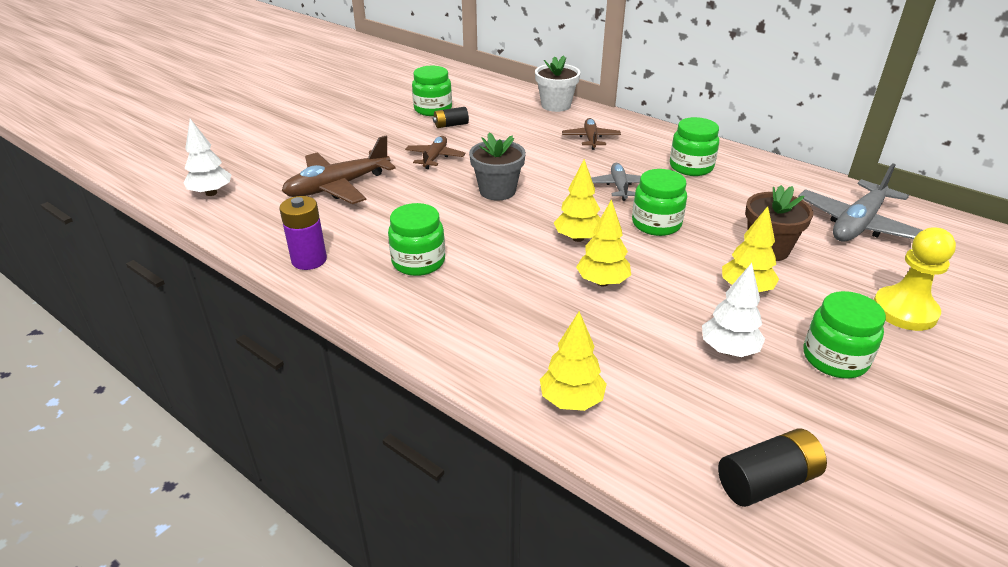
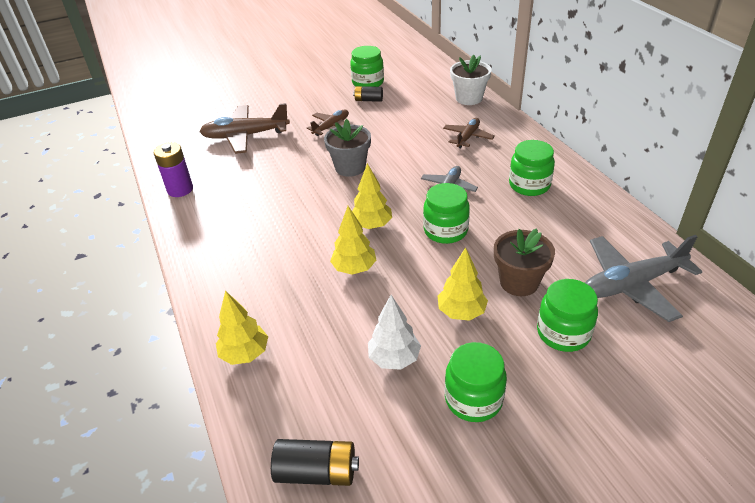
camera: 30 degrees right, 5 degrees up
(211, 193) = (166, 121): white tree -> none
(418, 262) = (244, 211): green jar -> green jar (563, 333)
(904, 311) = (585, 381): yellow pawn -> none

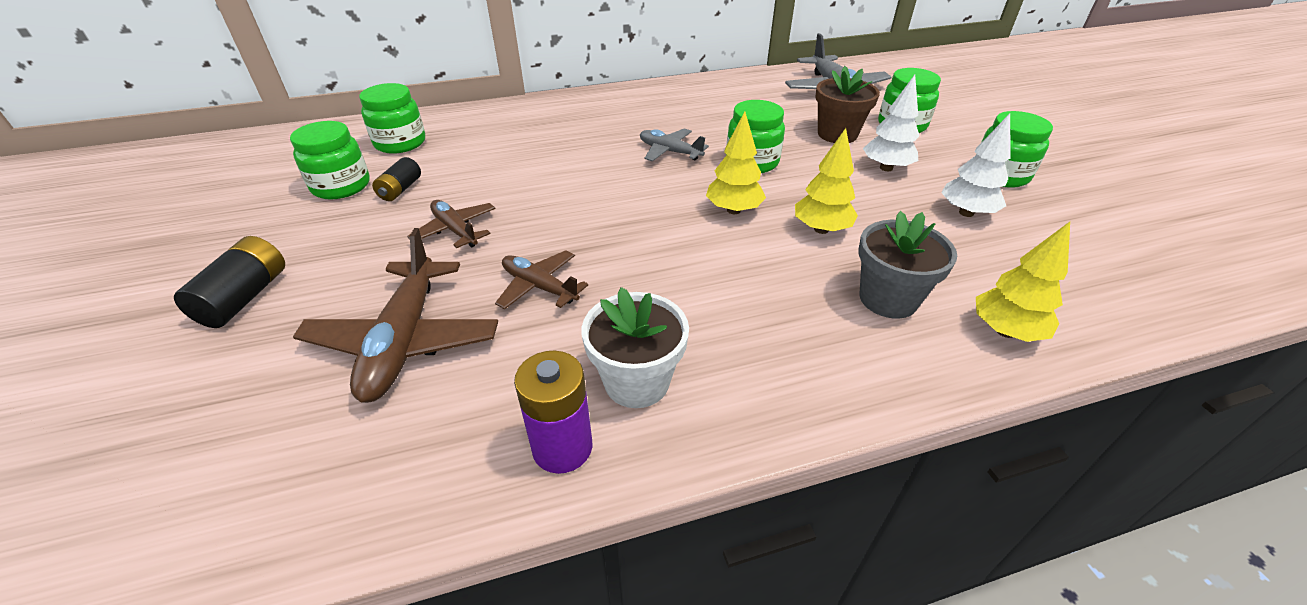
camera: 85 degrees left, 0 degrees up
(317, 472) = (1146, 272): black battery -> black battery (245, 297)
(350, 167) = (588, 219): grey flower pot -> grey flower pot (888, 299)
(461, 312) = (886, 168): yellow tree -> white tree
(467, 137) = (565, 128): brown plane -> brown plane (539, 287)
(469, 98) = (471, 116): white flower pot -> white flower pot (636, 382)
(529, 185) = (680, 108): green jar -> green jar (400, 143)

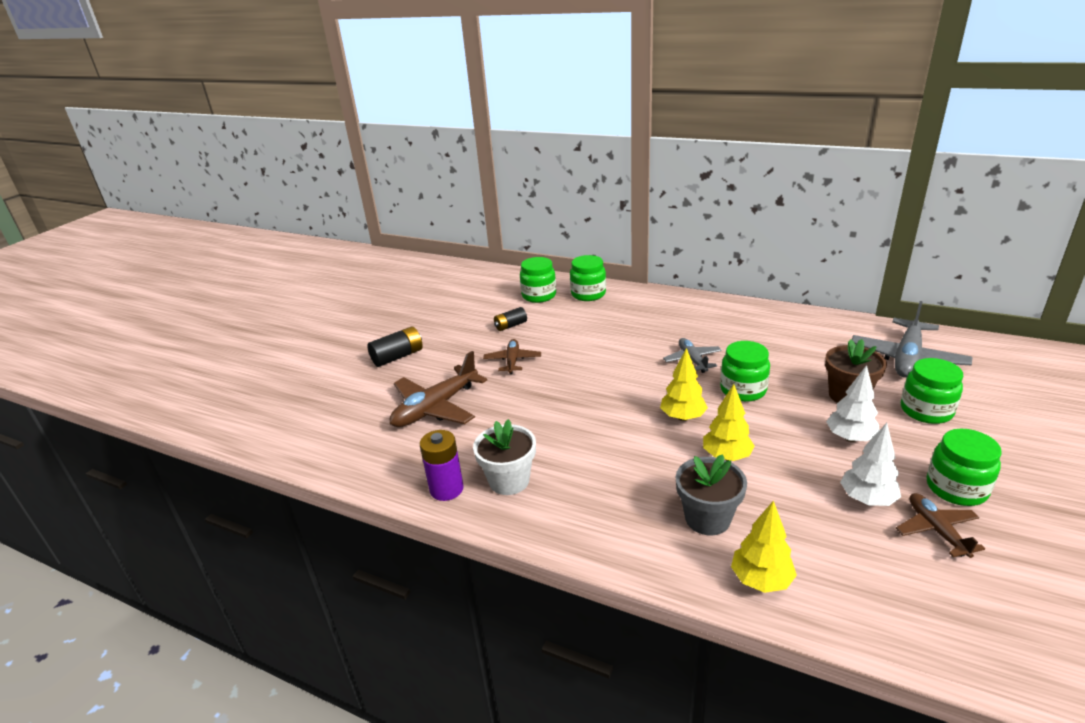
camera: 45 degrees right, 10 degrees down
(341, 186) = (486, 313): green jar -> green jar (588, 294)
(539, 287) = (519, 411): brown plane -> brown plane (936, 530)

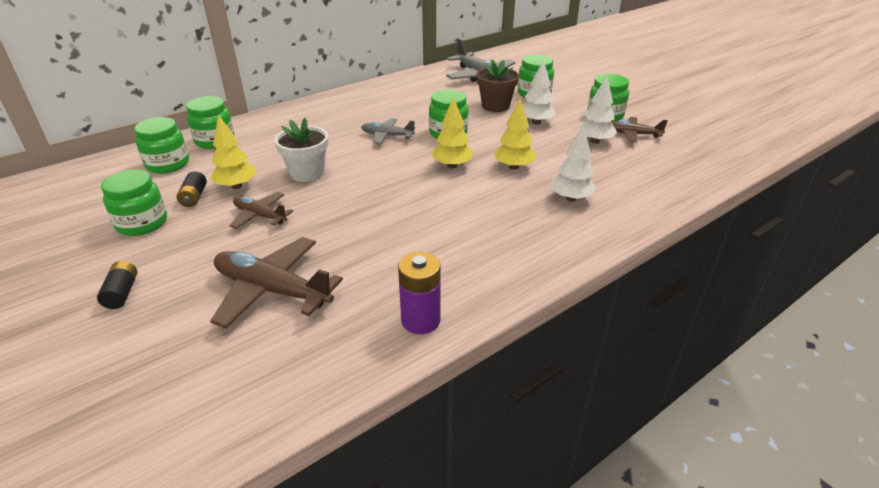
camera: 65 degrees left, 5 degrees up
(398, 357) = (122, 293): black battery -> black battery, size x0.66
(436, 407) = (272, 290): brown plane -> brown plane turned 135 degrees clockwise
(466, 325) = (142, 223): none -> green jar
(509, 481) = (445, 276): white flower pot -> white flower pot (307, 173)
(707, 518) = (571, 198): grey flower pot -> white tree
(761, 580) = (640, 201): yellow tree -> yellow tree (236, 186)

